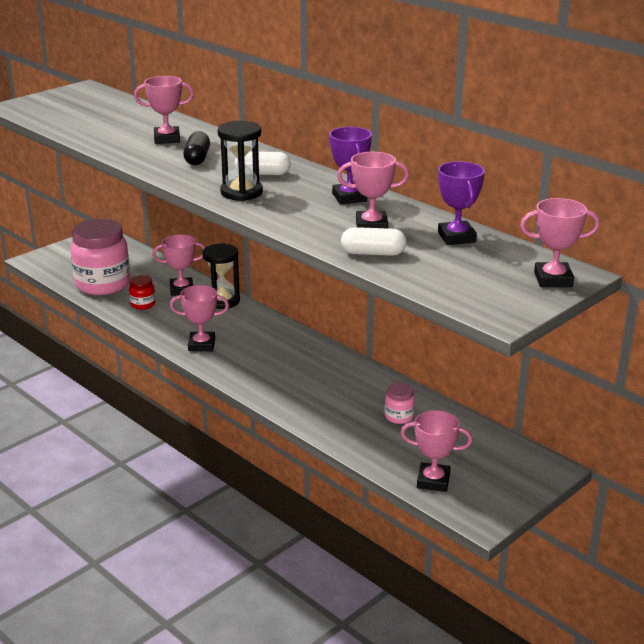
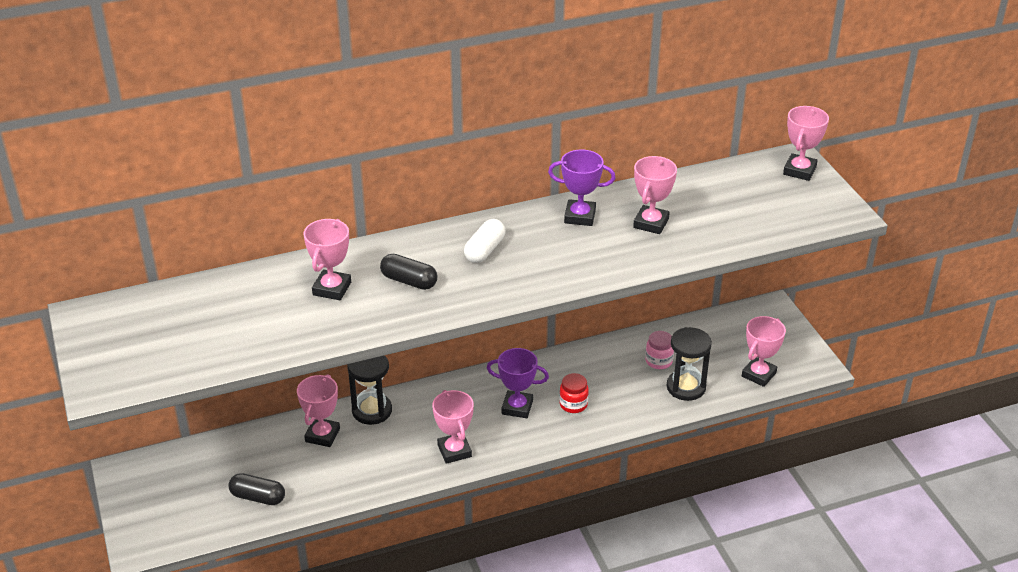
camera: 65 degrees left, 10 degrees up
(103, 284) = (258, 497): pink jar -> black capsule
(143, 304) = (333, 474): red jar -> red jar (573, 404)
(201, 345) = (454, 451): pink trophy -> pink trophy turned 45 degrees counterclockwise
(241, 192) = (523, 275): black hourglass -> black hourglass (686, 387)
(373, 253) = (706, 239): white capsule -> none
(456, 237) = (699, 188): purple trophy -> purple trophy (517, 407)

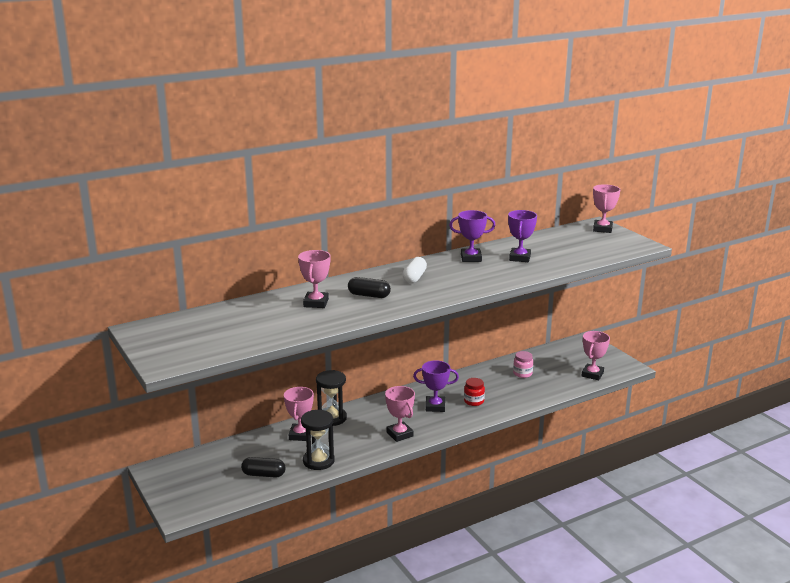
camera: 10 degrees left, 15 degrees down
(651, 223) = (520, 258): pink trophy -> purple trophy
(686, 387) = (547, 385): black hourglass -> black hourglass (318, 461)

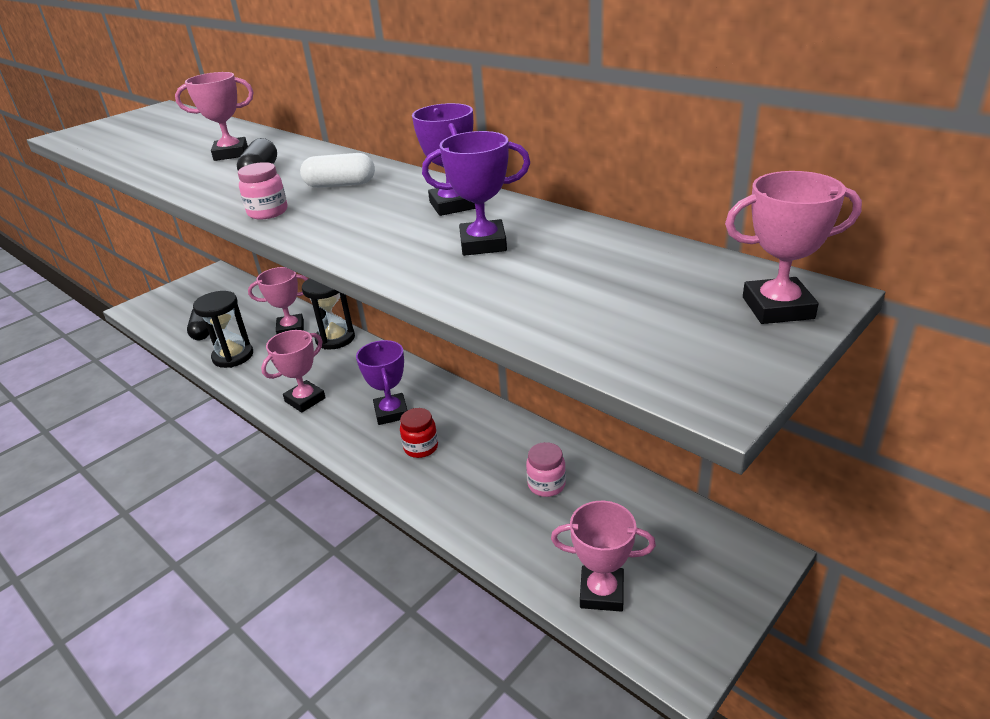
camera: 75 degrees right, 10 degrees up
(437, 295) = (268, 212): none -> pink jar

